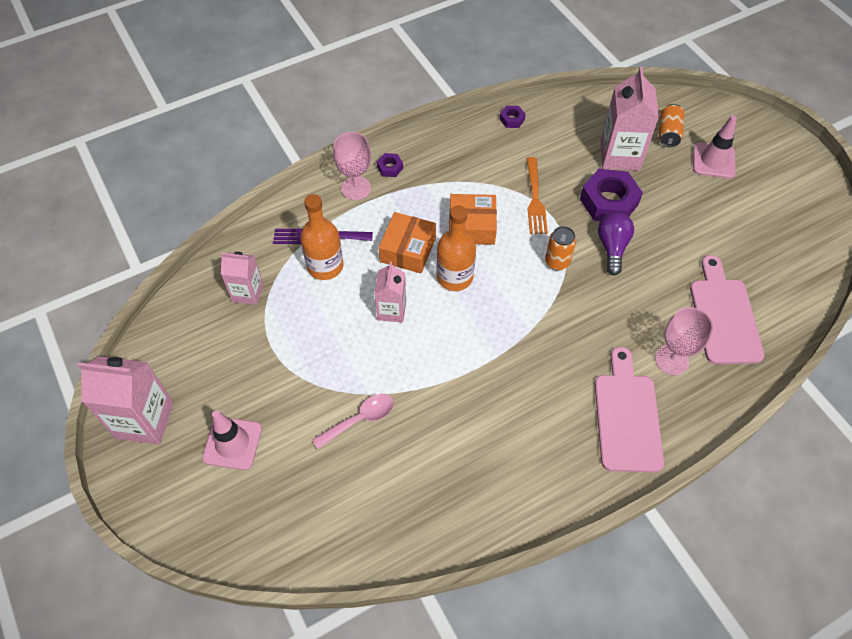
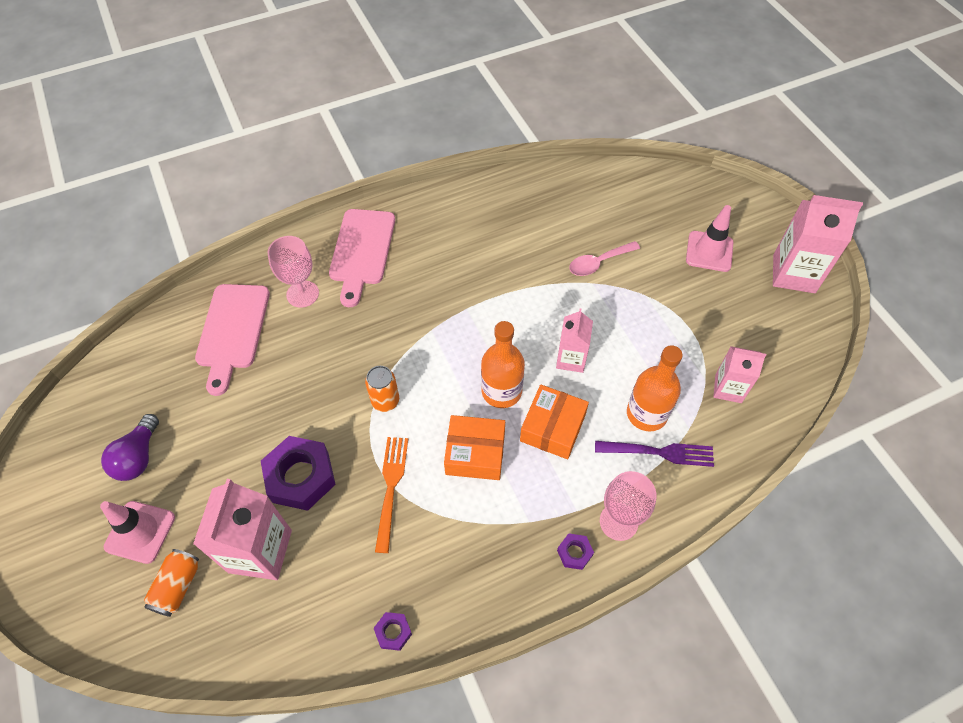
camera: 175 degrees left, 0 degrees up
(612, 247) = (318, 414): purple light bulb -> purple light bulb (138, 457)

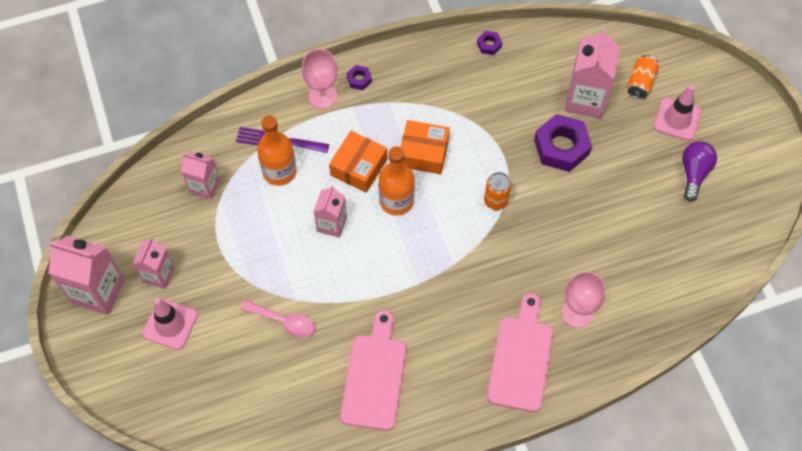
camera: 175 degrees left, 5 degrees up
(232, 331) = (638, 279): pink cutting board -> pink cutting board (374, 377)
(391, 488) = (491, 133): orange fork -> none
(598, 263) = (284, 321): pink spoon -> pink spoon turned 45 degrees clockwise
(739, 293) = (159, 274): none -> pink carton

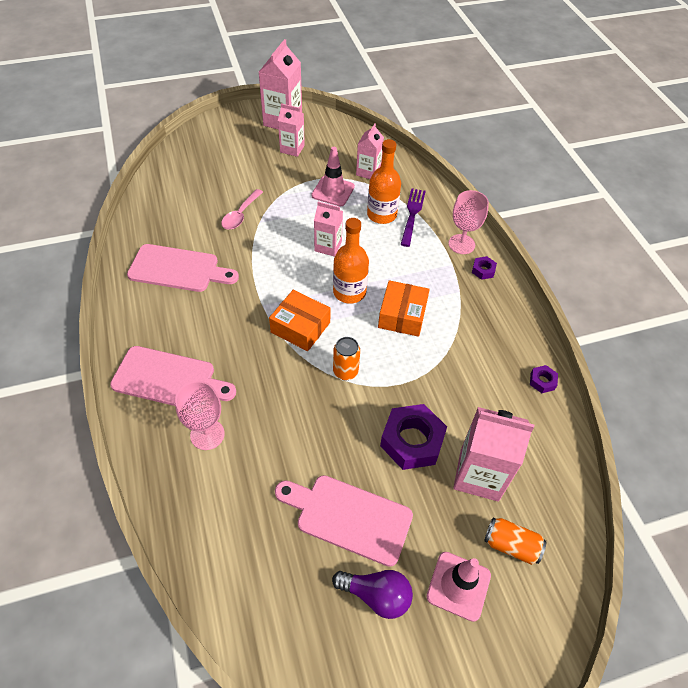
camera: 90 degrees right, 10 degrees down
(170, 324) = (250, 155): pink traffic cone -> pink traffic cone (333, 191)
(359, 167) = (386, 266): orange box -> orange box (300, 327)
(636, 193) = (349, 517): none -> pink cutting board

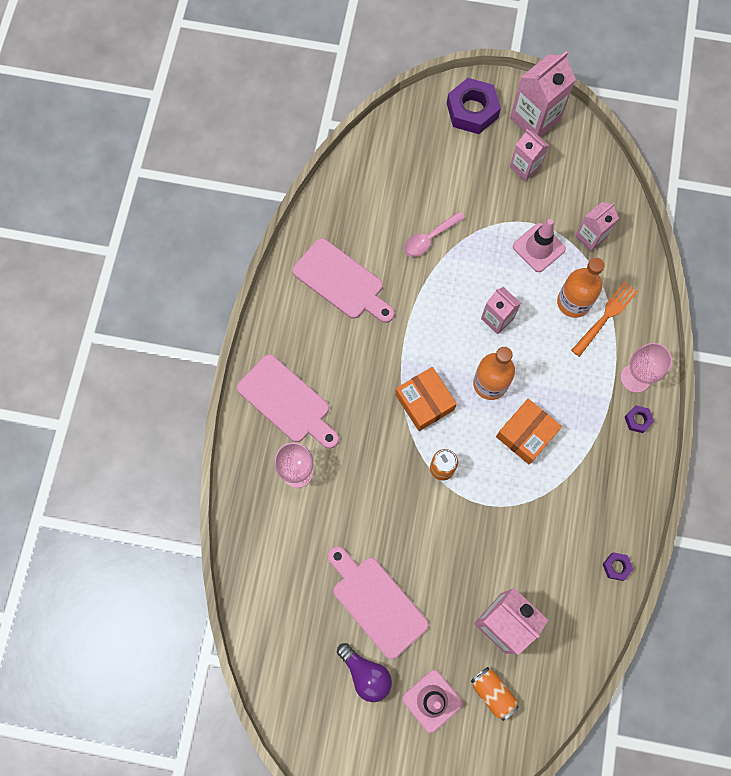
camera: 30 degrees right, 20 degrees up
(412, 214) = (606, 316): purple fork -> orange fork
(412, 441) = (463, 564): purple nut -> purple nut (472, 110)

